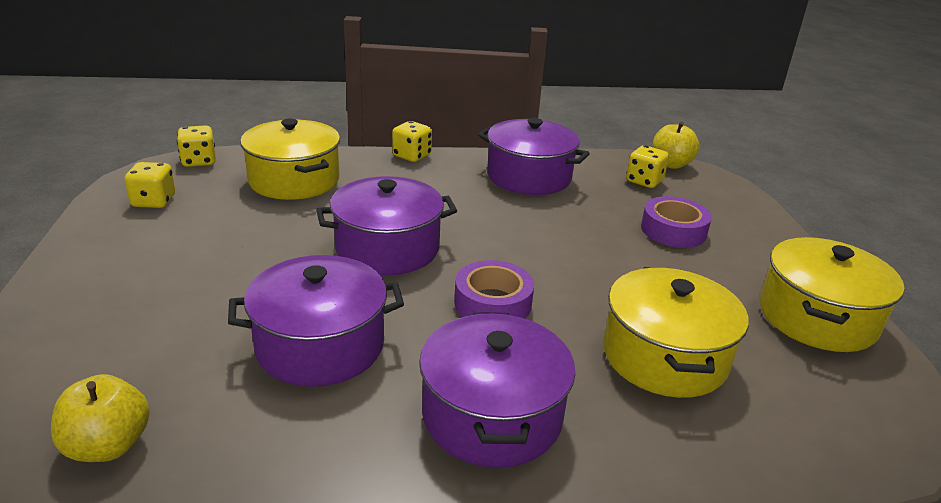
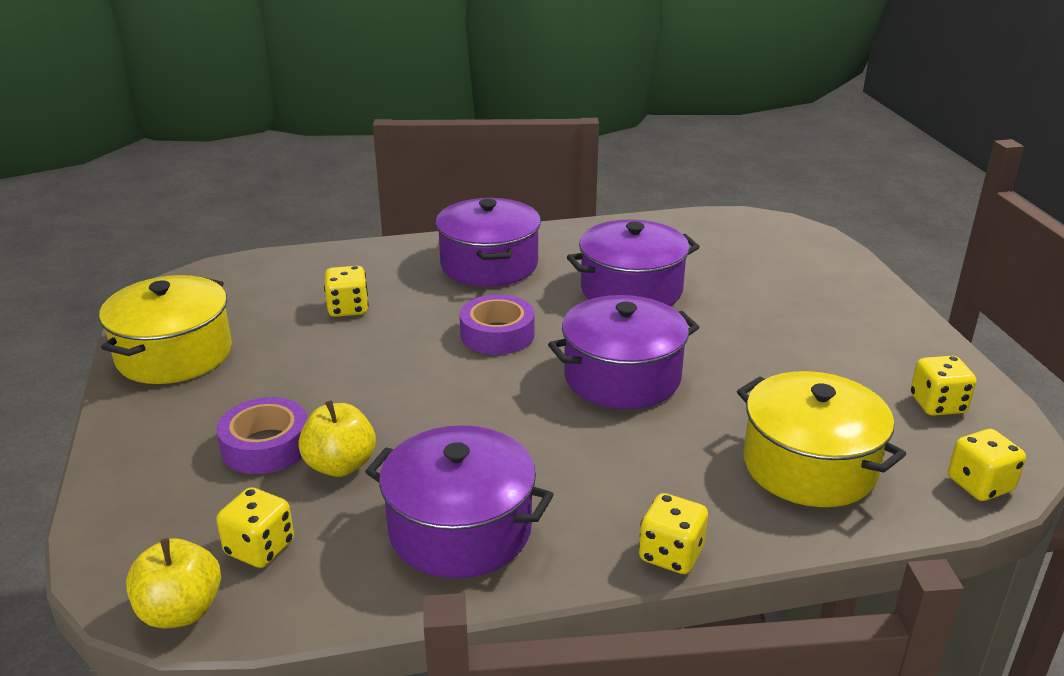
camera: 175 degrees right, 0 degrees up
(108, 445) = (718, 234): yellow apple -> yellow apple (340, 465)
(664, 356) = (348, 309): yellow pot -> yellow dice

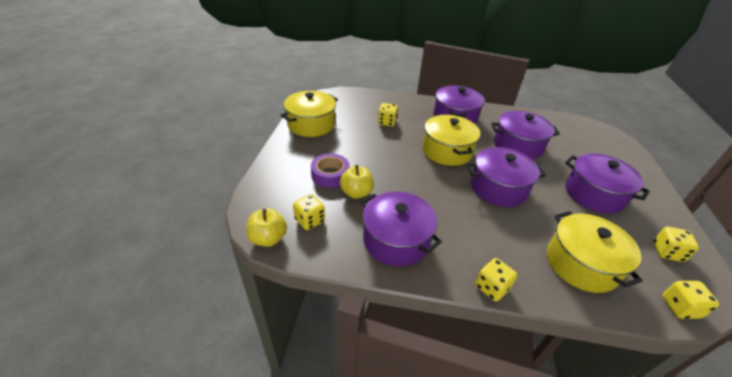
camera: 20 degrees right, 10 degrees up
(497, 334) = (447, 151): purple tape -> yellow pot
(794, 342) = (594, 194): none -> purple pot

